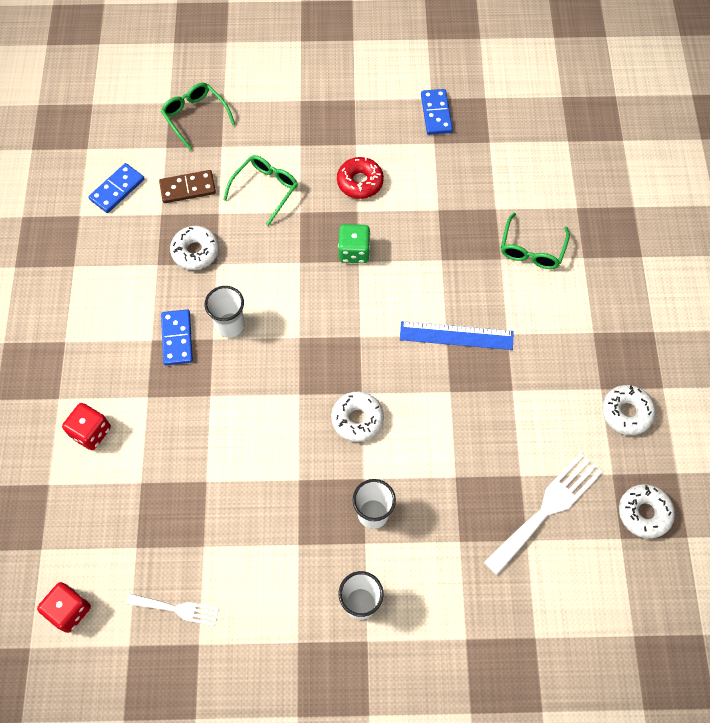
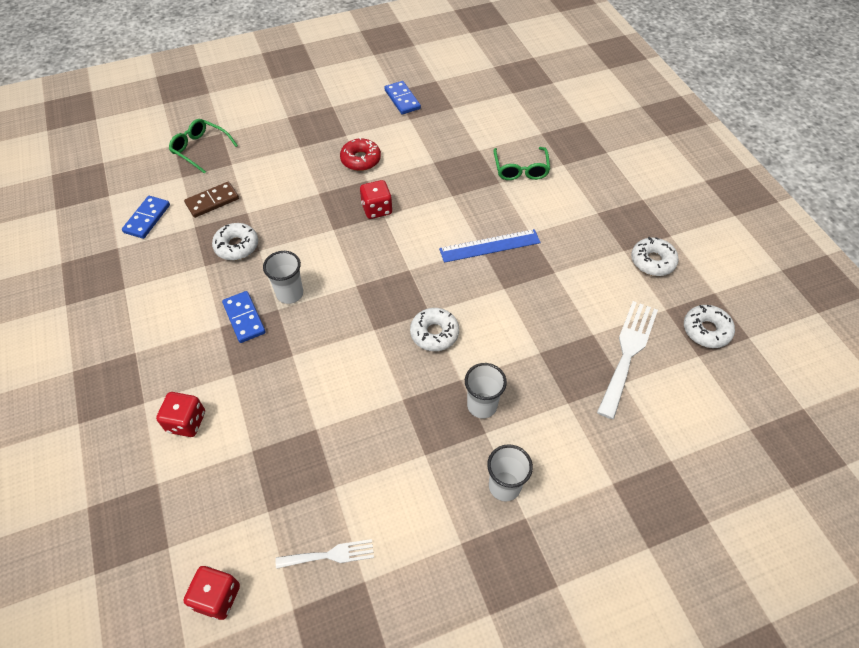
camera: 20 degrees left, 10 degrees down
(265, 189) = (282, 185): green glasses -> none
(354, 251) = (377, 209): green dice -> red dice

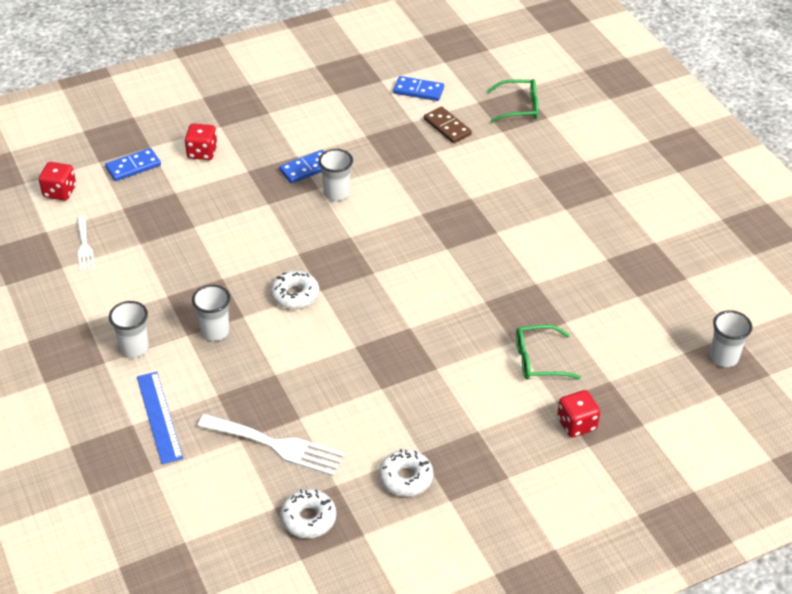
camera: 85 degrees right, 10 degrees down
(200, 149) = (519, 107): green glasses -> green glasses turned 60 degrees clockwise
(236, 246) = (391, 151): white donut -> none
(361, 159) = (527, 224): red donut -> none
(377, 209) = (454, 243): red dice -> red dice (576, 424)
(402, 99) = (640, 250): blue domino -> blue domino (133, 167)
(489, 245) = (413, 334): blue ruler -> blue ruler (159, 417)
(517, 74) = (724, 357): none -> white cup

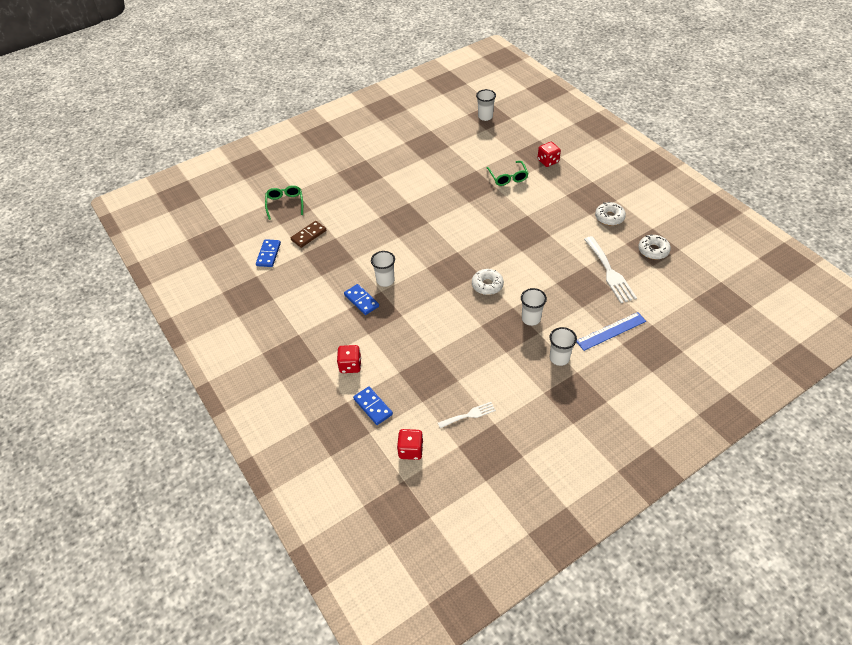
camera: 95 degrees left, 5 degrees up
(276, 445) = (610, 272): white fork -> white fork turned 150 degrees clockwise

